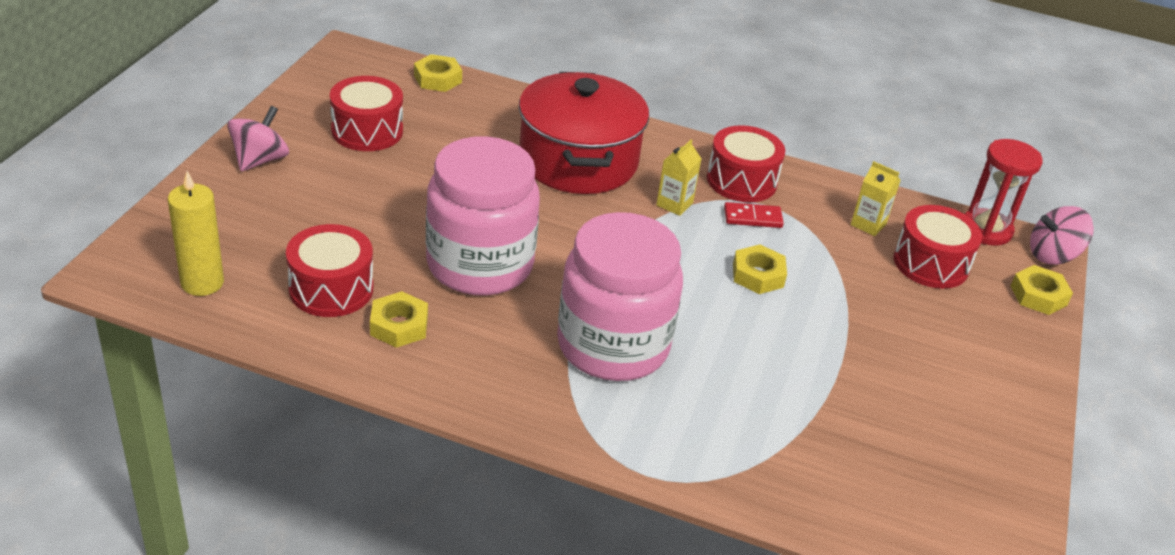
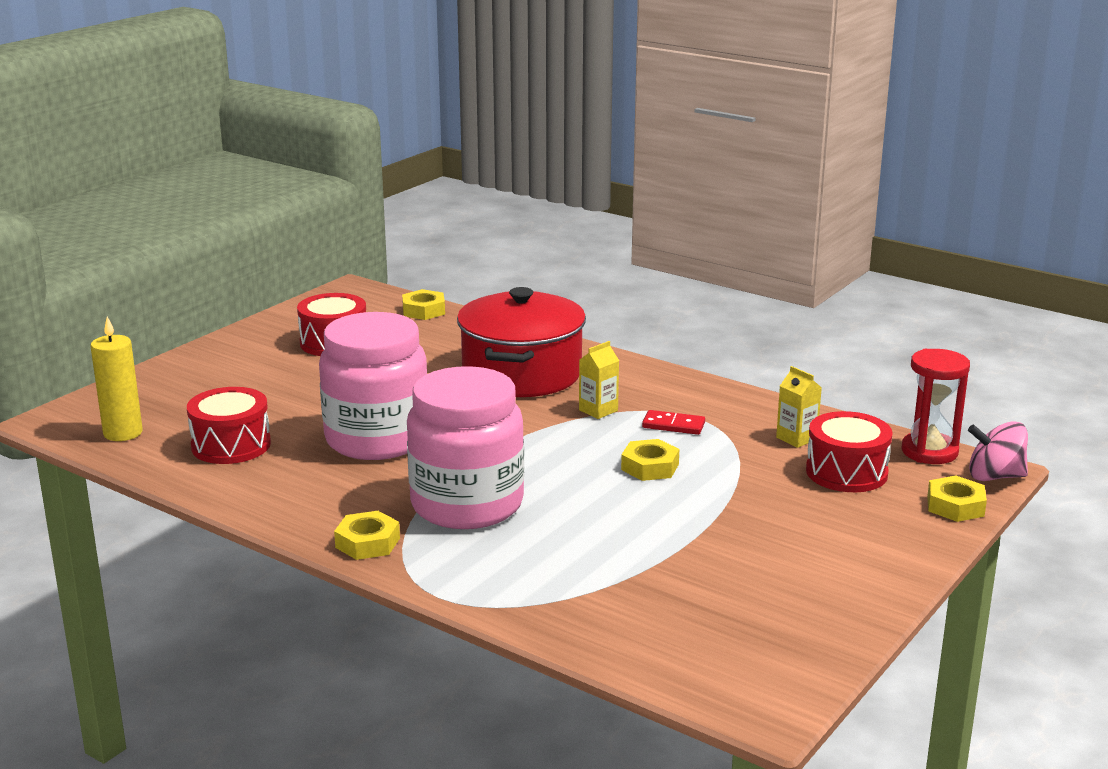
camera: 20 degrees right, 15 degrees down
(260, 160) = (225, 357): pink spinning top -> none
(399, 325) = (275, 474): yellow nut -> yellow nut (367, 543)
(741, 181) = (680, 398): red drum -> none

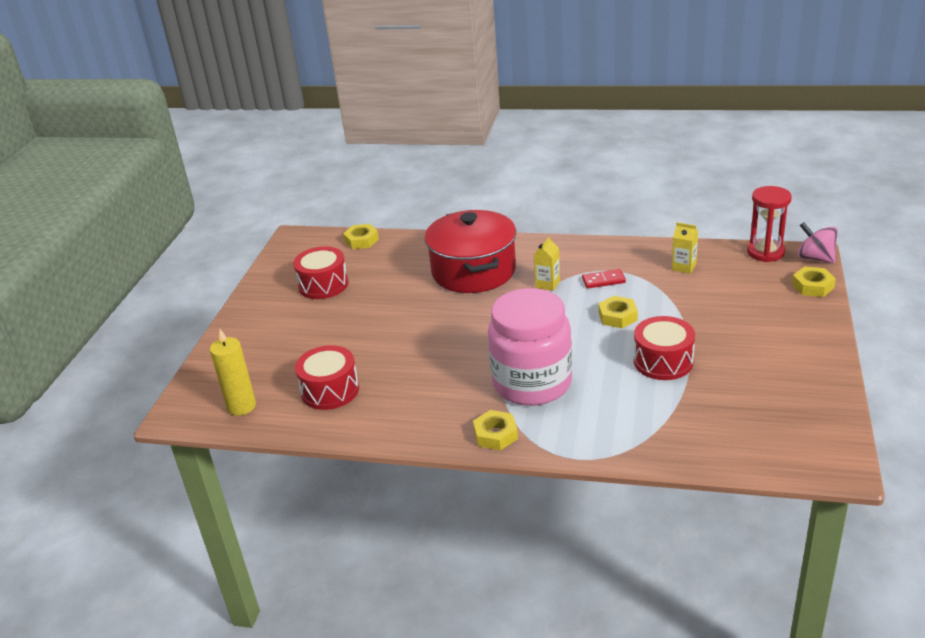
camera: 20 degrees left, 10 degrees up
(377, 439) = (426, 353): pink jar -> none
(846, 472) = (733, 282): red drum -> red drum (663, 361)
(995, 476) = (815, 258): pink spinning top -> pink spinning top turned 60 degrees clockwise

